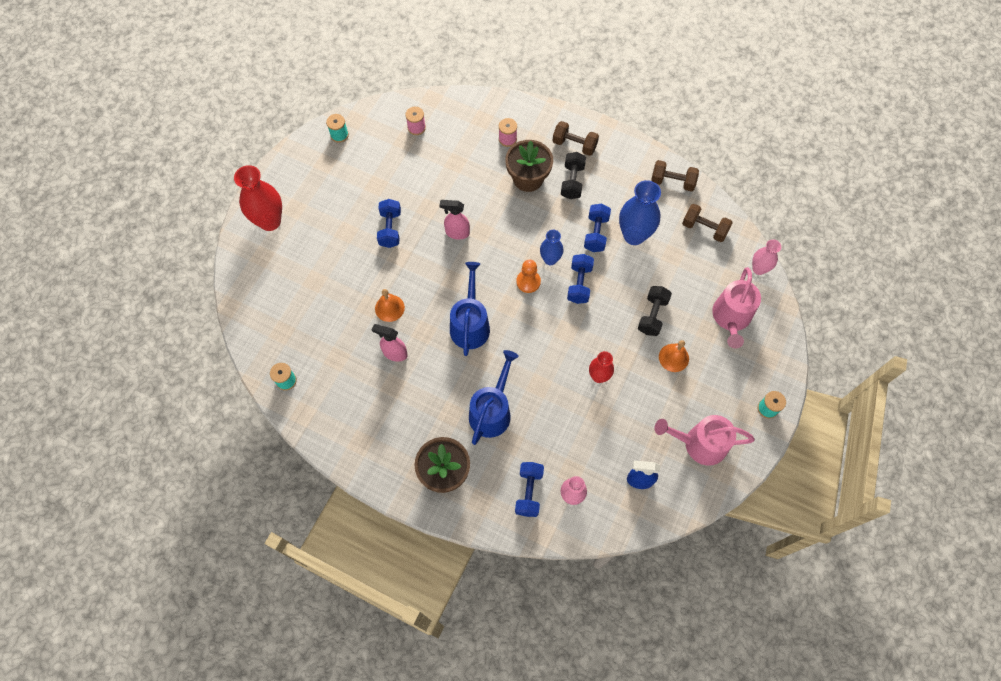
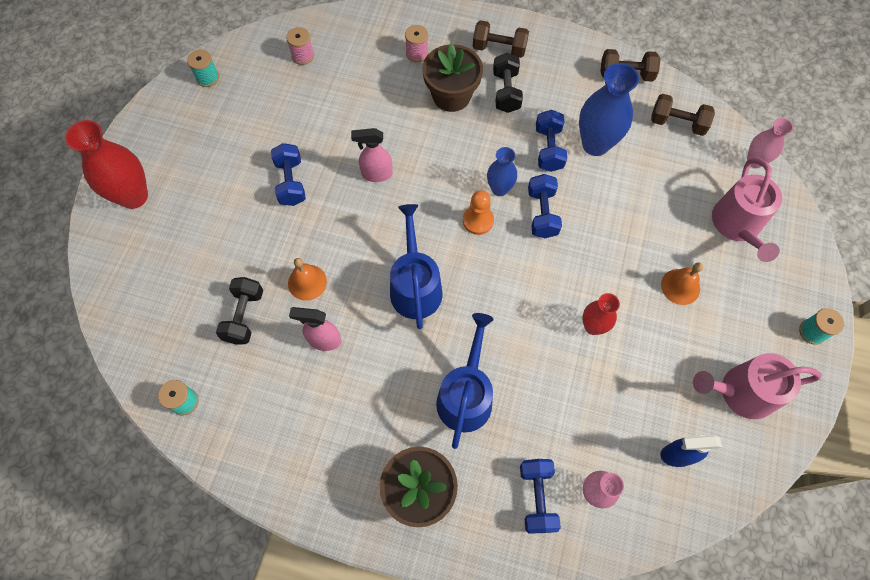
camera: 10 degrees left, 0 degrees up
(652, 315) = (641, 238): black dumbbell -> black dumbbell (244, 316)

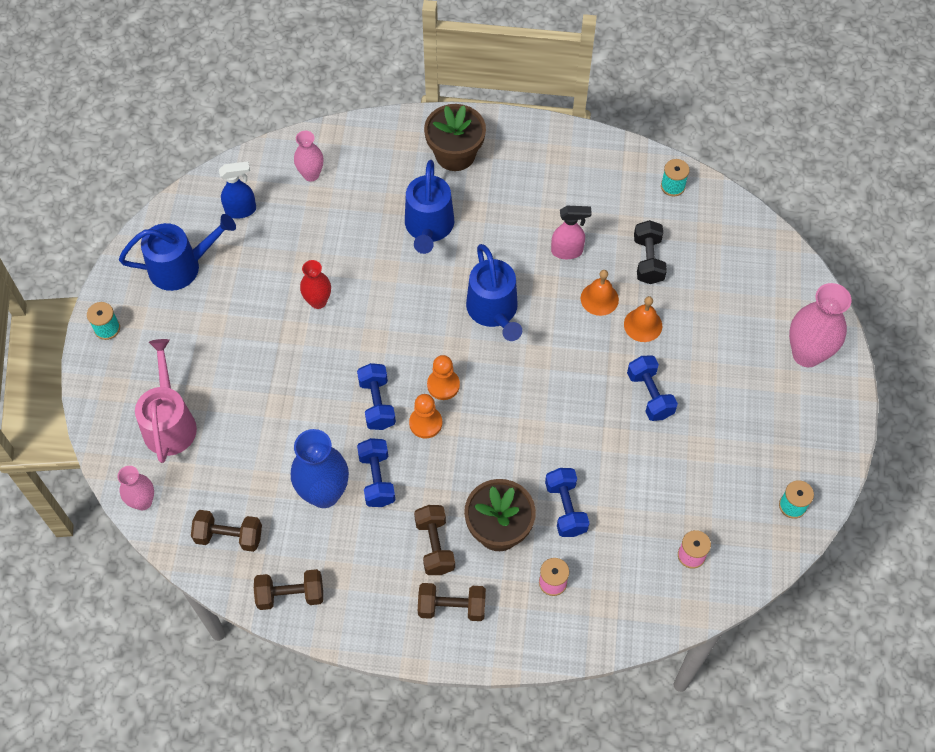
camera: 170 degrees right, 5 degrees down
(133, 196) = (807, 354): red vase -> pink vase
(376, 174) = (561, 418): pink spray bottle -> none
(499, 189) = (425, 423): blue vase -> orange pawn
(506, 92) = (434, 546): black dumbbell -> brown dumbbell
(537, 497) = (358, 164): blue dumbbell -> blue dumbbell (565, 508)
(680, 286) = (233, 351): orange bell -> orange bell (643, 325)
(741, 392) = (181, 266): pink watering can -> blue watering can

